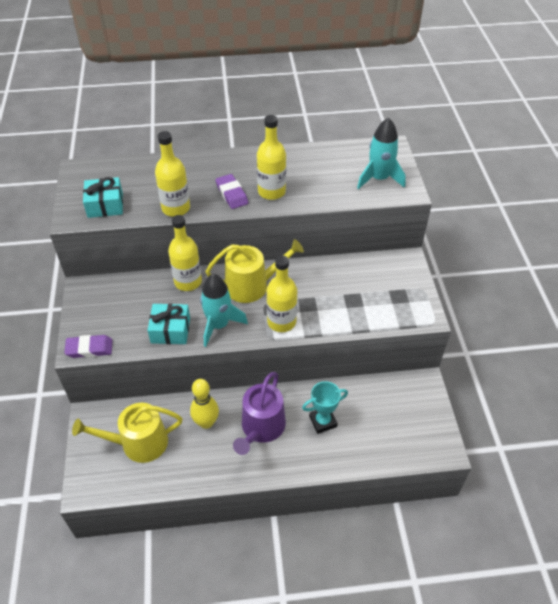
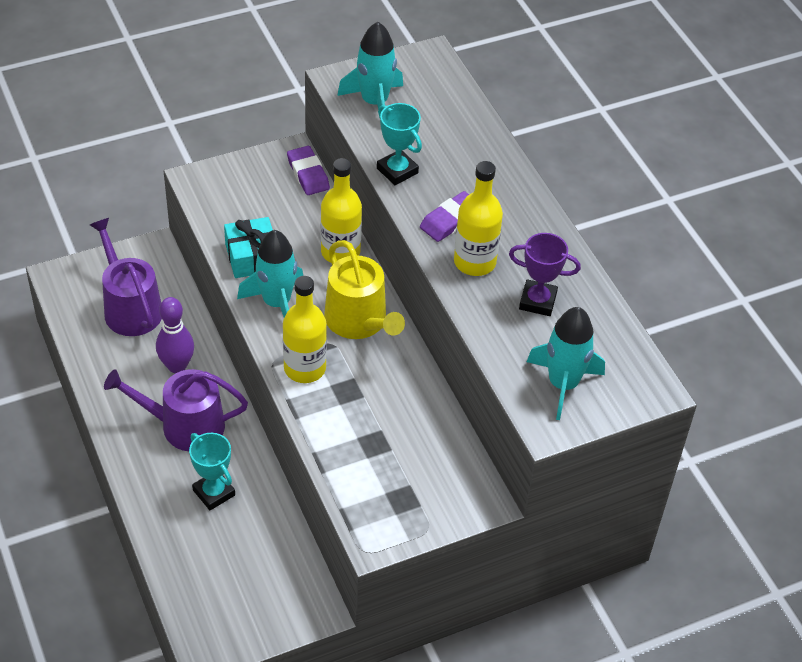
camera: 70 degrees right, 0 degrees up
(89, 348) = (199, 190): purple eraser -> purple eraser (308, 174)
(105, 205) = (374, 102): turquoise gift -> turquoise rocket
(138, 443) = (130, 307): yellow watering can -> purple watering can
(176, 208) = (397, 171): yellow bottle -> turquoise trophy
(206, 422) = (177, 366): yellow bowling pin -> purple bowling pin
(313, 173) = (537, 301): none -> purple trophy

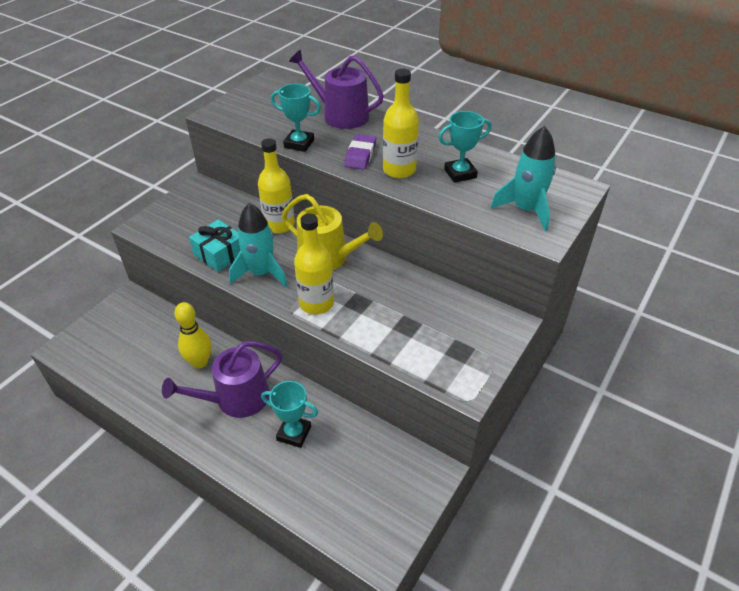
camera: 30 degrees left, 5 degrees down
(130, 307) = (135, 342): purple watering can -> purple watering can (340, 115)
(177, 366) = (200, 362): purple bowling pin -> yellow bowling pin
(308, 174) = (219, 192): purple eraser -> none
(374, 102) = (249, 116): turquoise rocket -> none
(537, 301) = (460, 173): purple trophy -> turquoise trophy

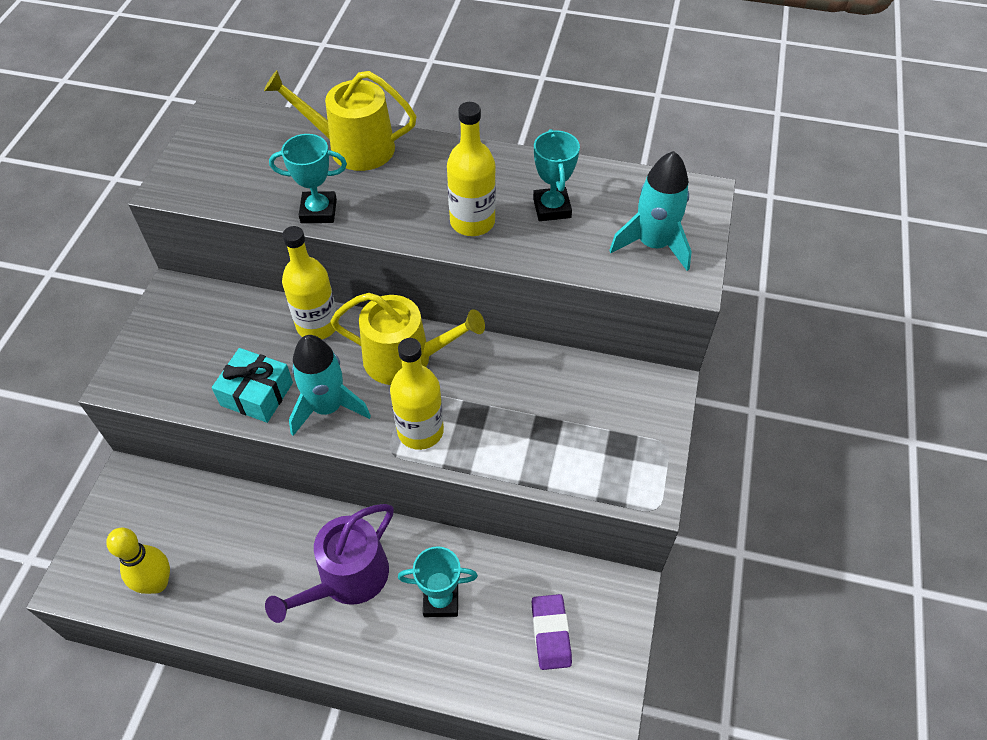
camera: 20 degrees left, 10 degrees up
(200, 362) = (275, 543): yellow bowling pin -> yellow bowling pin (157, 583)
(340, 115) = (353, 147): purple watering can -> yellow watering can
(360, 155) = (411, 210): purple eraser -> purple eraser (551, 633)
(460, 173) = (552, 208): turquoise trophy -> turquoise trophy turned 60 degrees counterclockwise

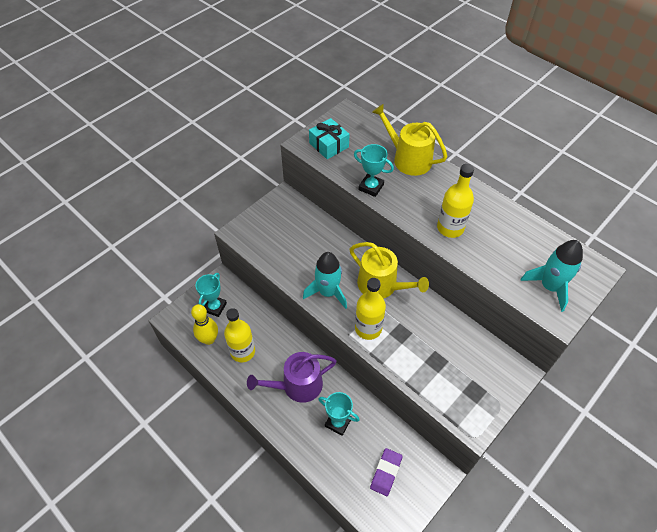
camera: 30 degrees right, 0 degrees up
(257, 394) = (297, 268): turquoise gift -> turquoise gift (329, 145)
(317, 325) = (345, 246): yellow bottle -> yellow bottle (243, 351)
(552, 208) = (500, 239): turquoise trophy -> turquoise trophy (215, 307)

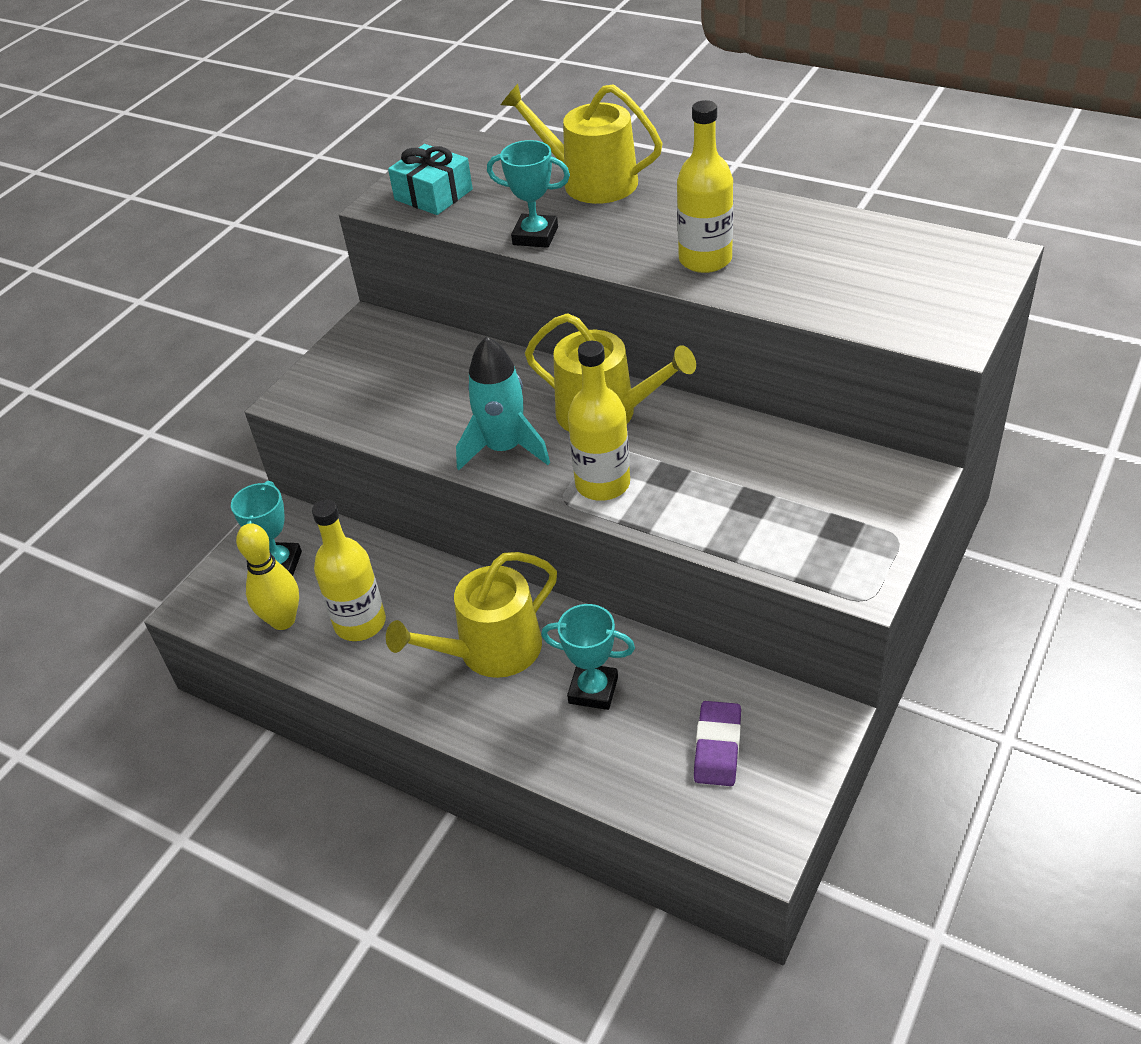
camera: 10 degrees left, 10 degrees down
(297, 385) = (490, 651): purple watering can -> yellow watering can
(549, 287) = (917, 299): turquoise rocket -> none

